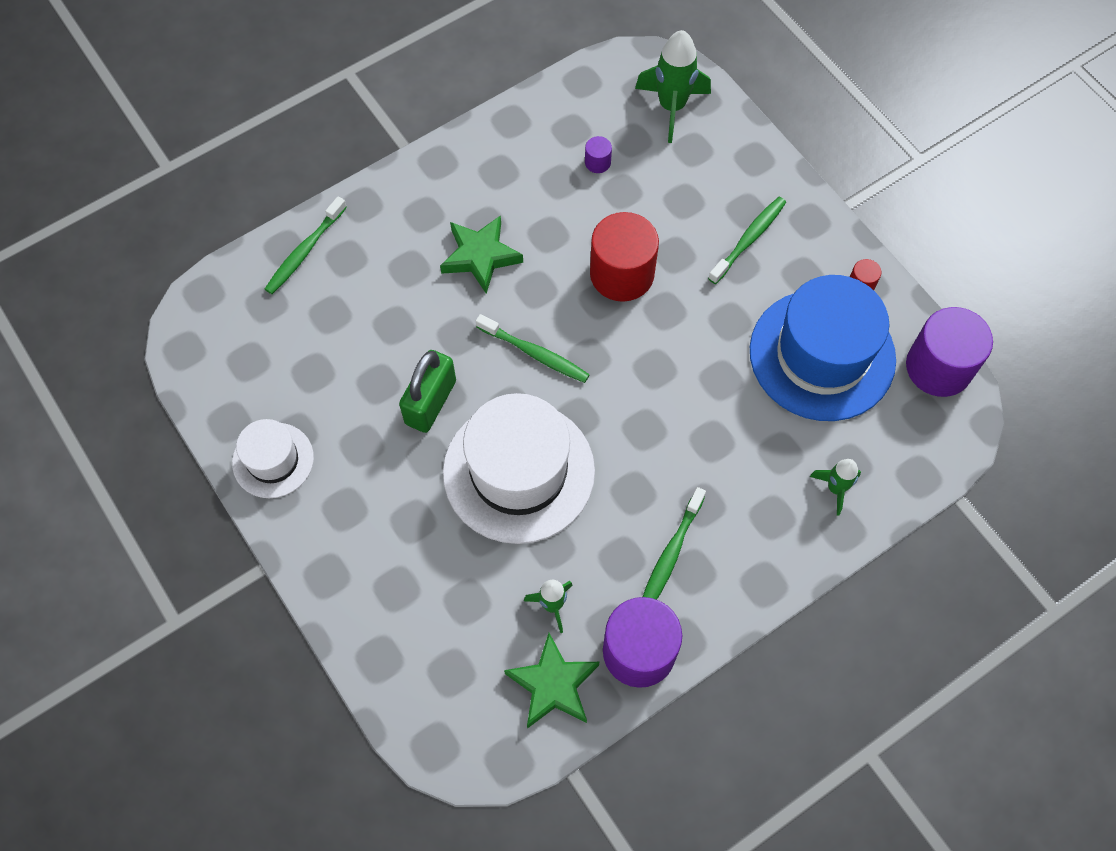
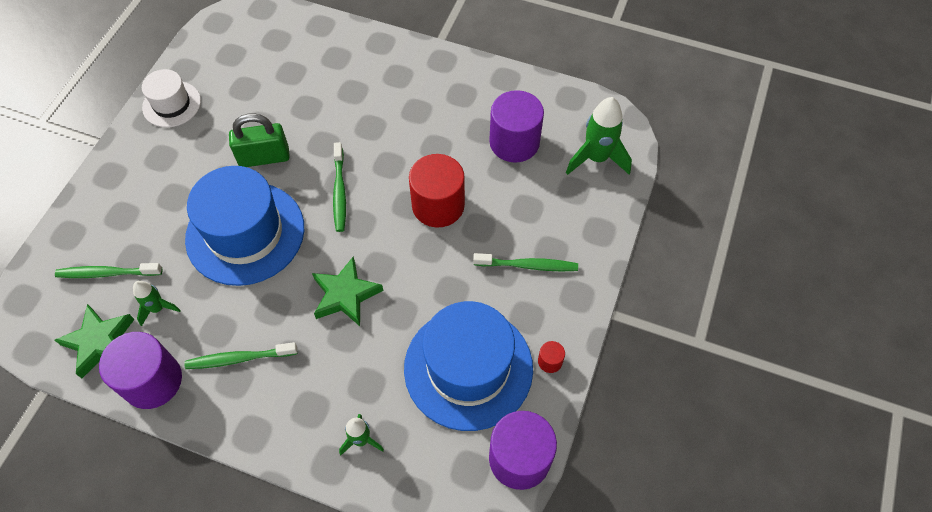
camera: 55 degrees right, 5 degrees down
(304, 251) = (325, 36): green toothbrush -> green toothbrush (107, 273)
(480, 256) = (390, 121): green star -> green star (345, 295)
(518, 471) = (245, 233): white hat -> blue hat
(597, 162) = (514, 142): purple cylinder -> purple cylinder, size x2.36

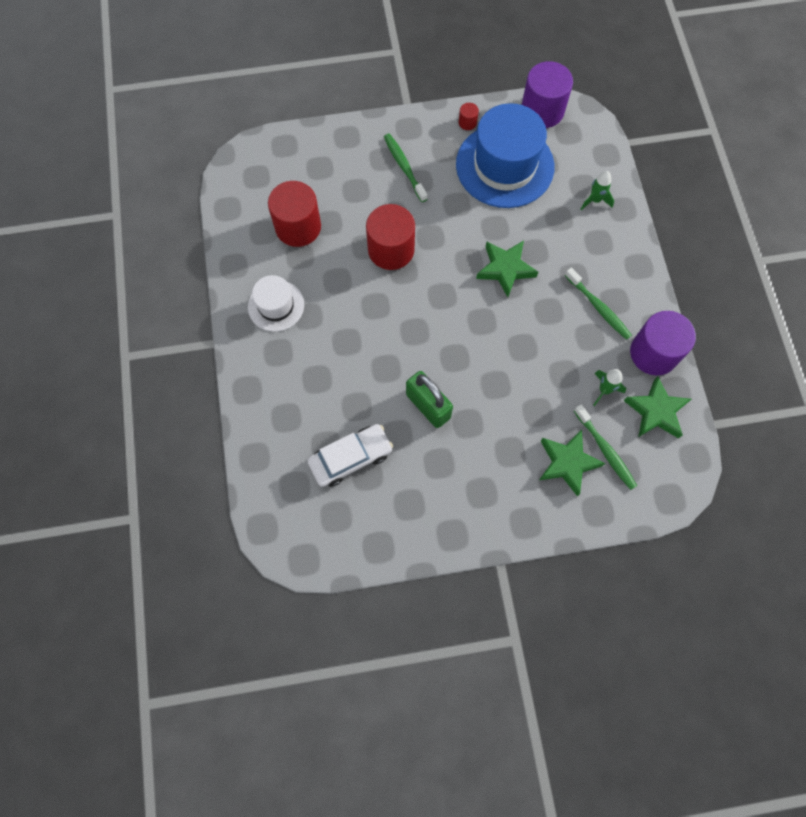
camera: 120 degrees left, 10 degrees up
(125, 235) = (567, 463): none -> green star
(171, 104) = (423, 527): white hat -> white hat (276, 306)
(245, 233) = (504, 371): blue hat -> none
(267, 83) = (351, 458): none -> white car
(339, 192) = (423, 326): green toothbrush -> none
(514, 142) = (298, 227): purple cylinder -> red cylinder
(596, 158) = (280, 165): green rocket -> none

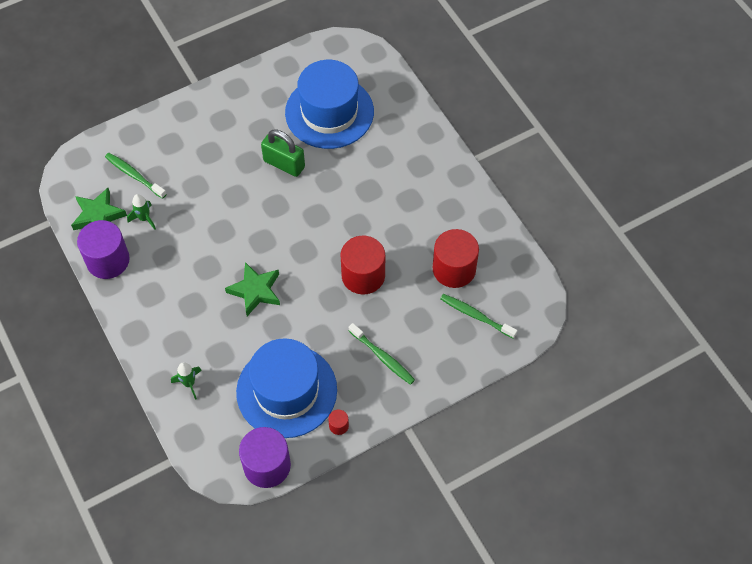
camera: 160 degrees right, 10 degrees down
(276, 306) = (439, 199): white hat -> none
(351, 458) = (329, 112): white car -> blue hat
(567, 463) = (162, 158): green star -> none
(598, 307) = (163, 283): green toothbrush -> green toothbrush (476, 316)

